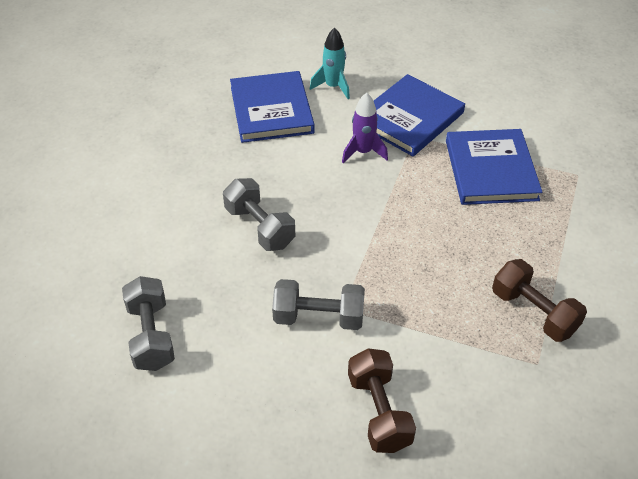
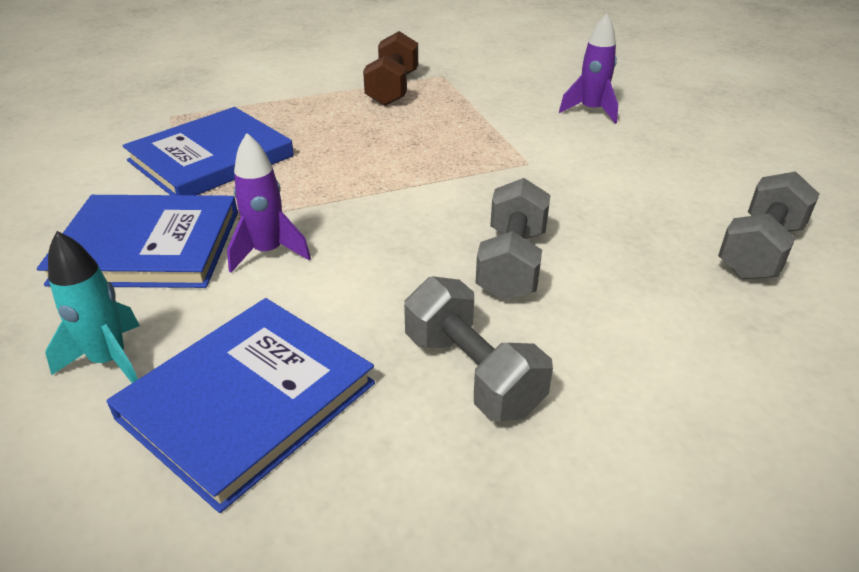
camera: 130 degrees left, 10 degrees down
(318, 317) = (560, 170): grey dumbbell -> grey dumbbell (472, 373)
(379, 412) = (591, 111): brown dumbbell -> purple rocket

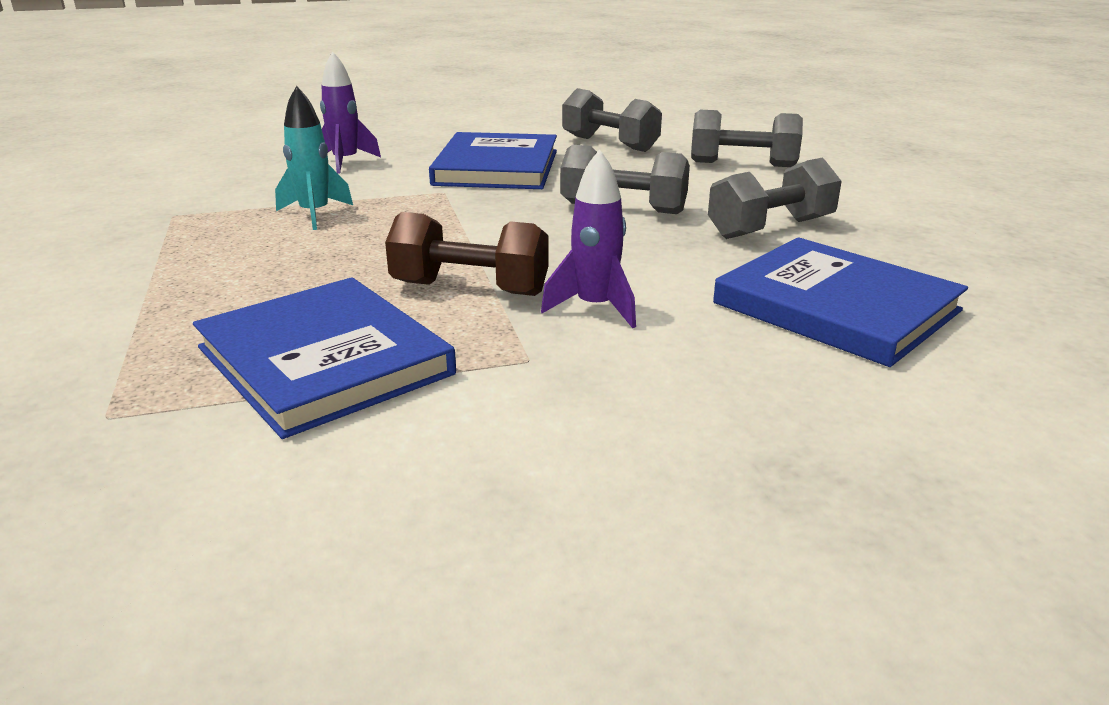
camera: 85 degrees left, 10 degrees down
(109, 361) = (807, 382): turquoise rocket -> turquoise rocket (315, 214)
(148, 247) = (574, 386): blue book -> blue book (497, 167)
(393, 89) = (185, 242): brown dumbbell -> brown dumbbell (470, 289)
(738, 369) = (742, 164): none -> grey dumbbell

